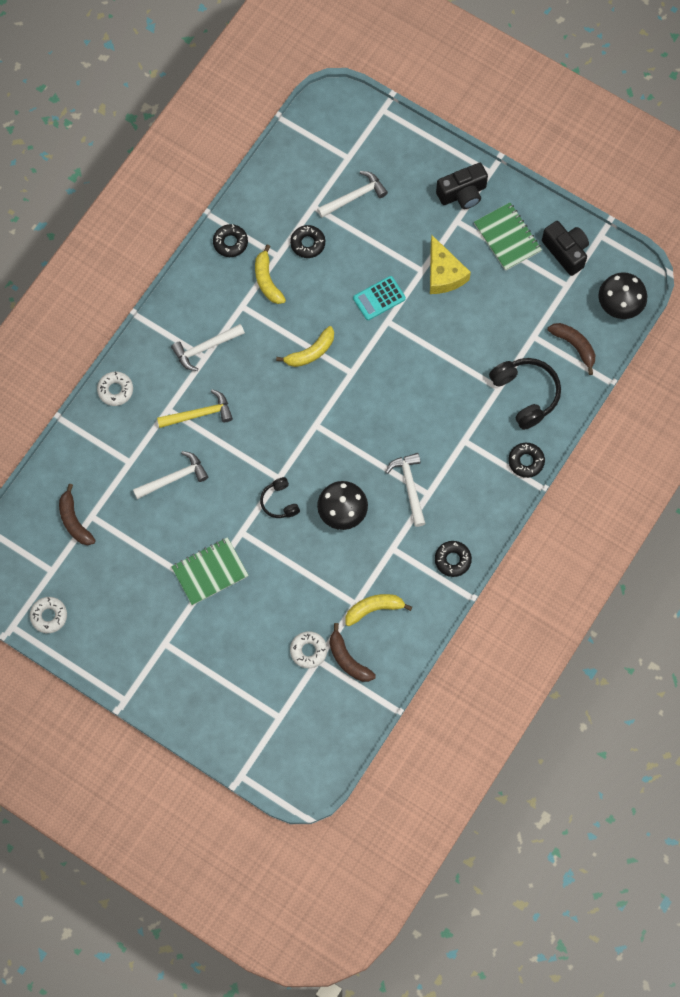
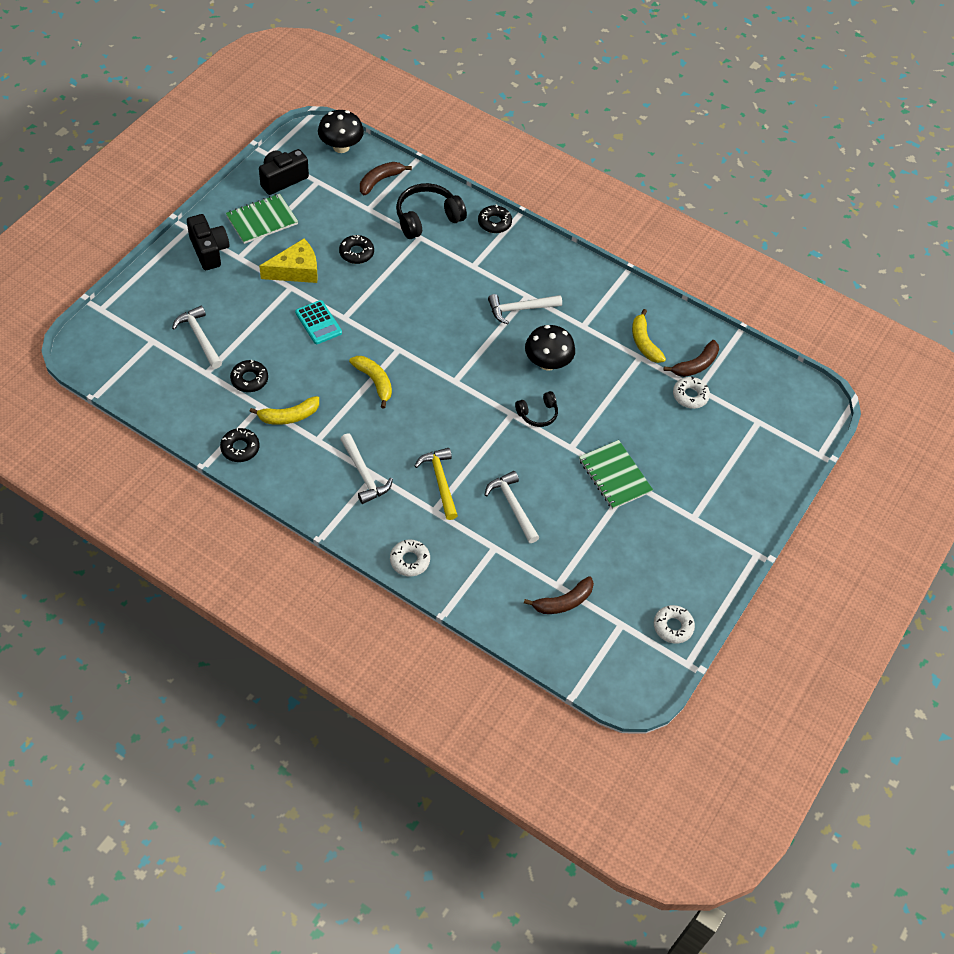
camera: 95 degrees left, 15 degrees down
(452, 560) = (592, 281): black donut -> black donut (356, 253)

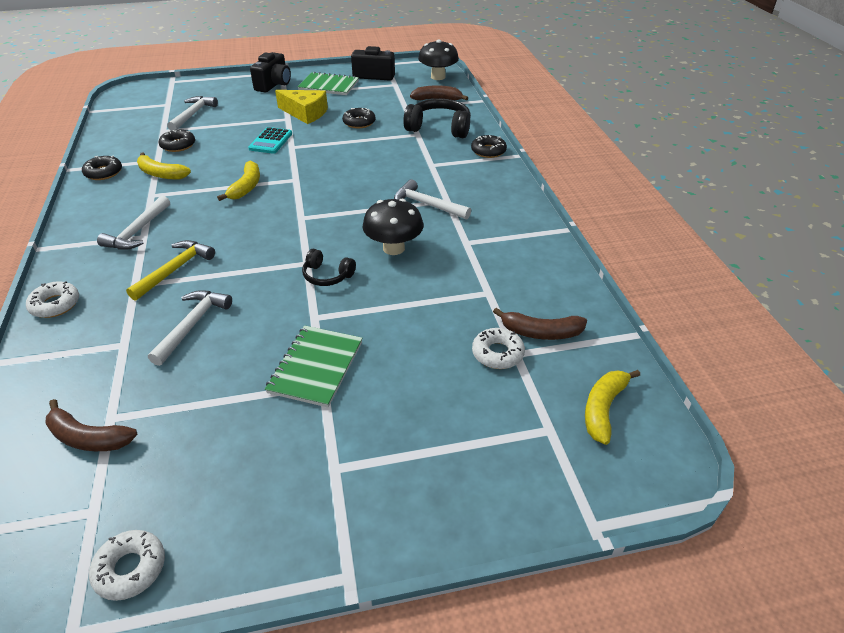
camera: 50 degrees right, 15 degrees down
(644, 342) = (509, 285): yellow banana -> yellow banana (603, 409)

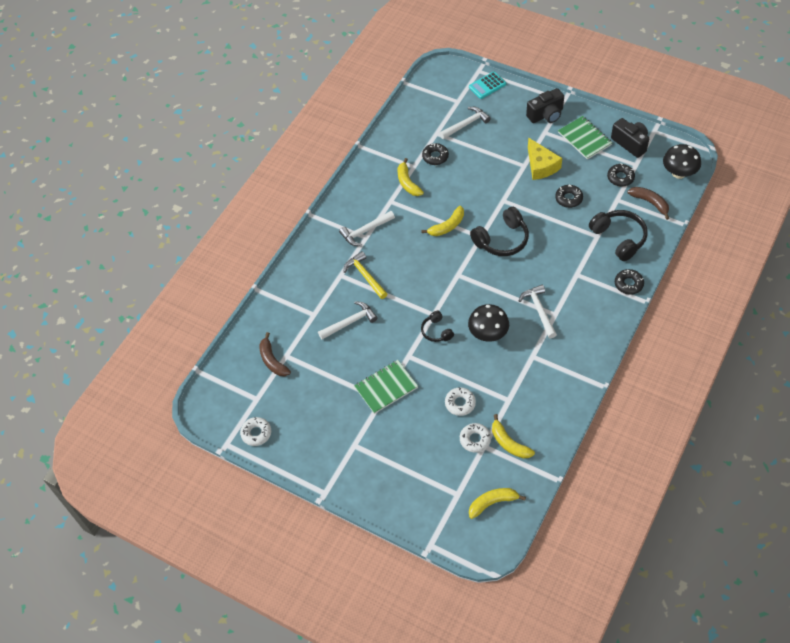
camera: 45 degrees right, 15 degrees up
(55, 305) = (298, 266): white donut -> white donut (460, 403)
(103, 172) = (377, 161): black donut -> black donut (620, 177)
(175, 270) = (365, 276): yellow hammer -> yellow hammer turned 105 degrees counterclockwise
(271, 141) = (494, 186): turquoise calculator -> turquoise calculator (487, 85)
(322, 172) = (502, 240): none -> black headphones
(541, 332) = (509, 443): brown banana -> yellow banana

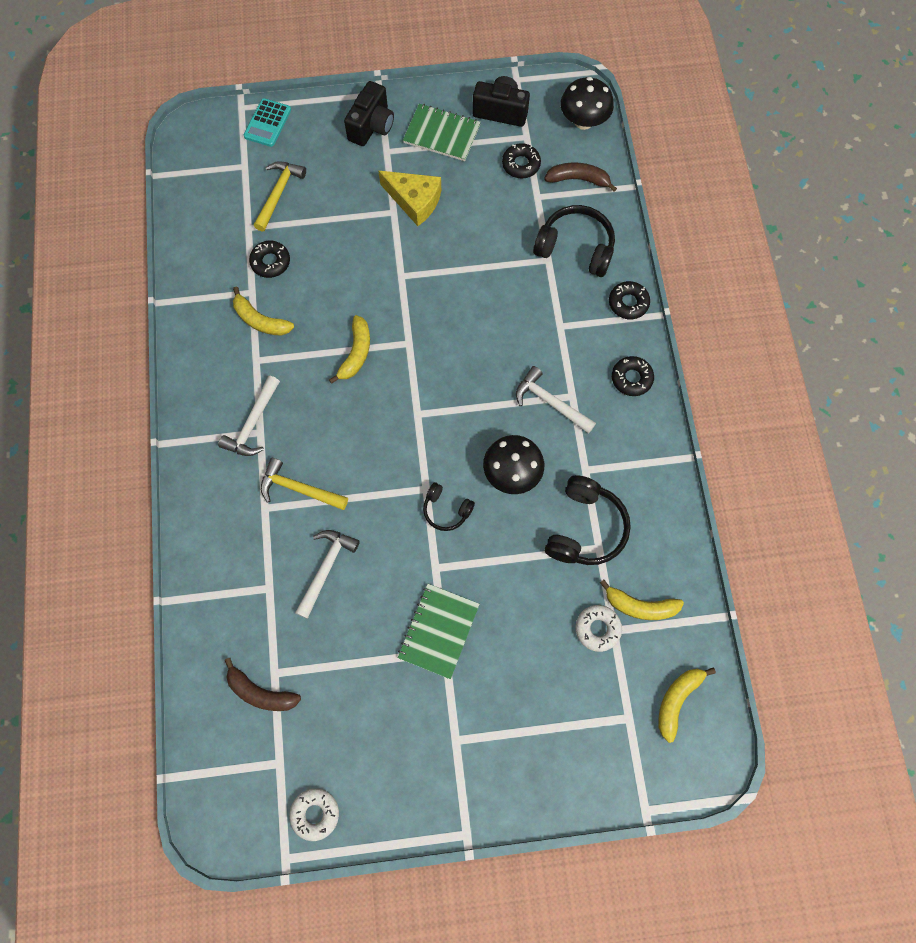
camera: 40 degrees left, 15 degrees up
(460, 403) = (545, 591): white donut -> none
(466, 124) = (278, 194): white hammer -> yellow hammer
(502, 240) = (438, 332): black headphones -> black headphones (585, 528)
(568, 198) = (479, 228): black donut -> black donut (631, 378)

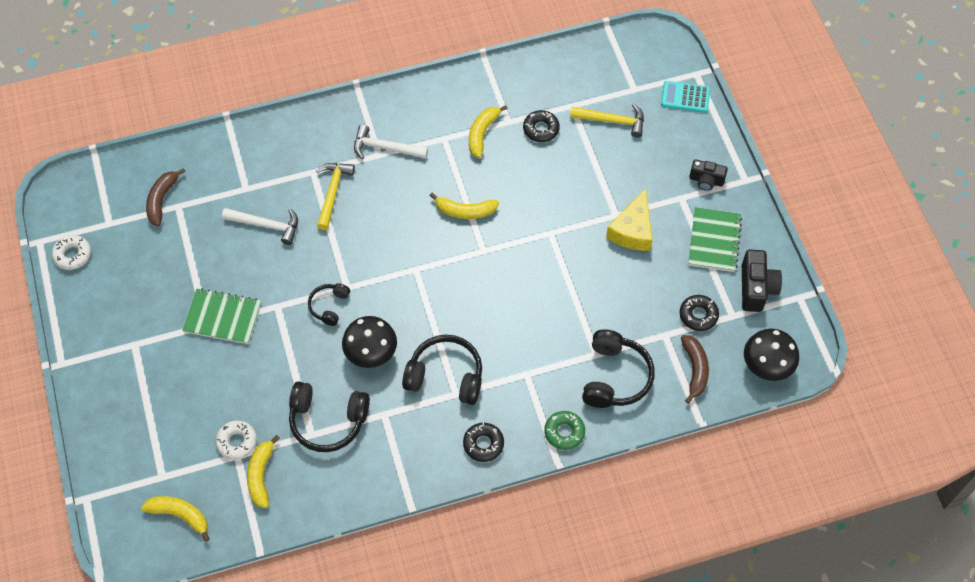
camera: 80 degrees right, 10 degrees down
(372, 126) = (706, 180): black camera -> black camera, size x0.66
(550, 402) = (445, 376): white hammer -> black headphones
(628, 303) = (564, 432): black donut -> green donut

